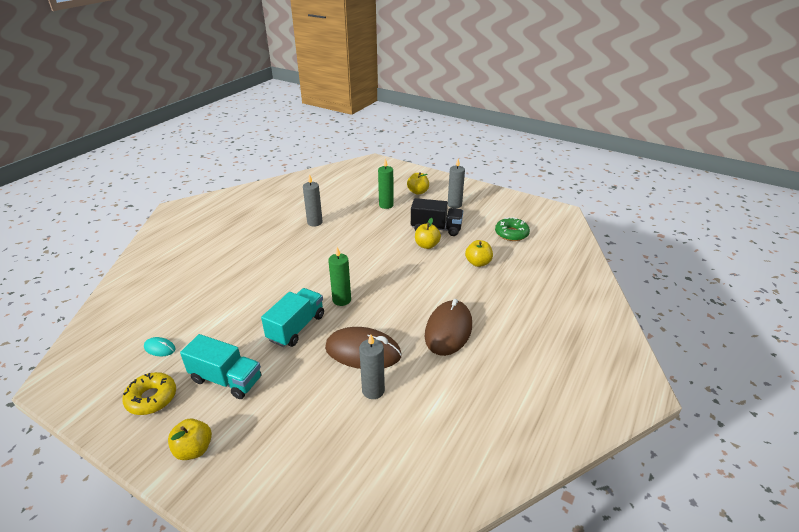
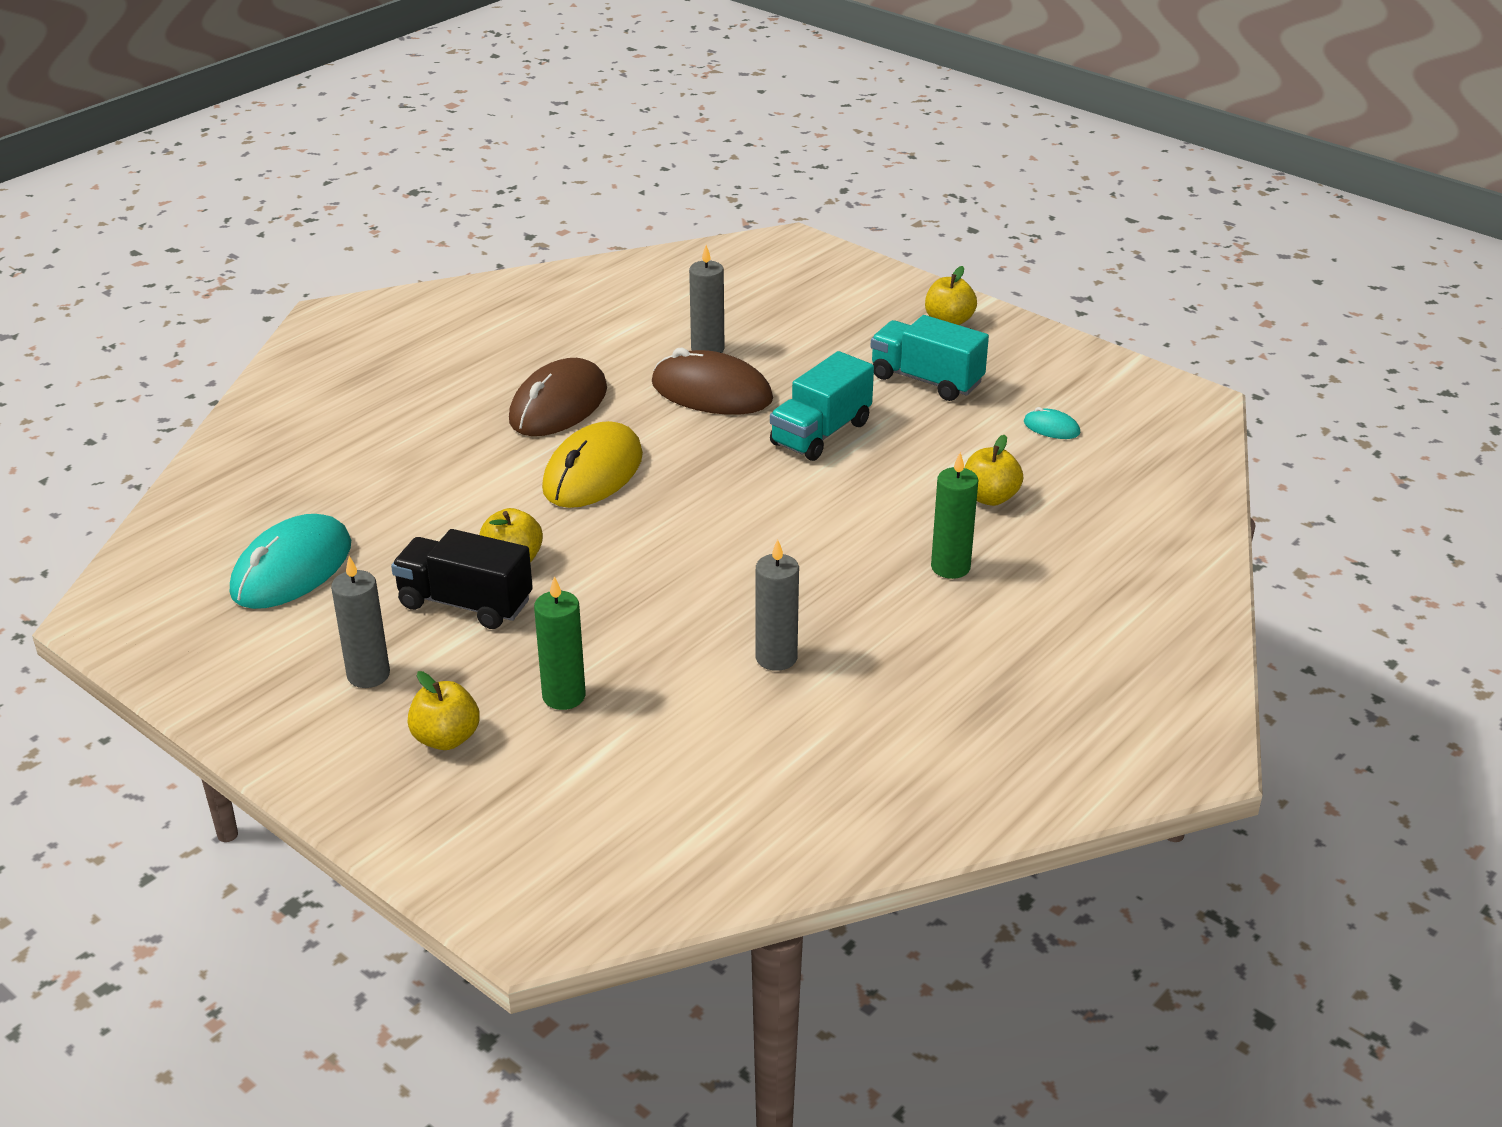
camera: 170 degrees left, 0 degrees up
(151, 398) = (1030, 371): yellow donut -> none
(341, 300) = (734, 468): green candle -> green candle (950, 567)
(411, 289) = (593, 472): none -> yellow mouse
(478, 263) = (425, 509): yellow apple -> yellow apple (990, 497)
(511, 234) = (292, 569): green donut -> turquoise mouse

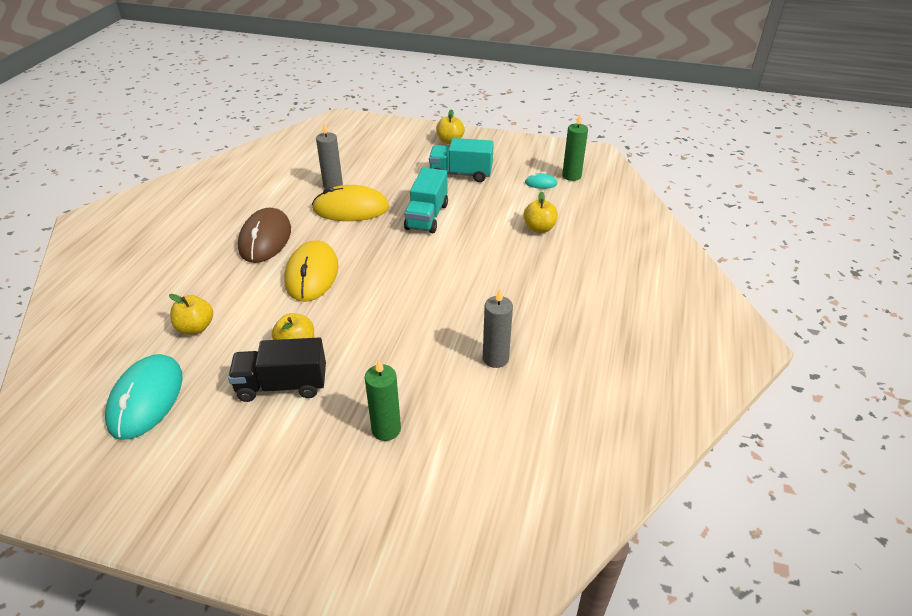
camera: 25 degrees left, 5 degrees up
(368, 675) = (244, 461): grey candle -> none
(446, 738) = (327, 490): yellow apple -> yellow apple (196, 328)
(711, 392) = (351, 208): brown mouse -> yellow mouse
(950, 567) = (548, 273): green candle -> green candle (571, 176)

